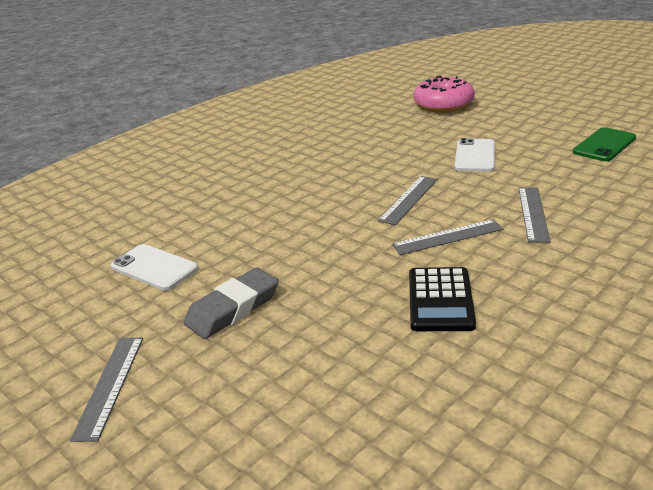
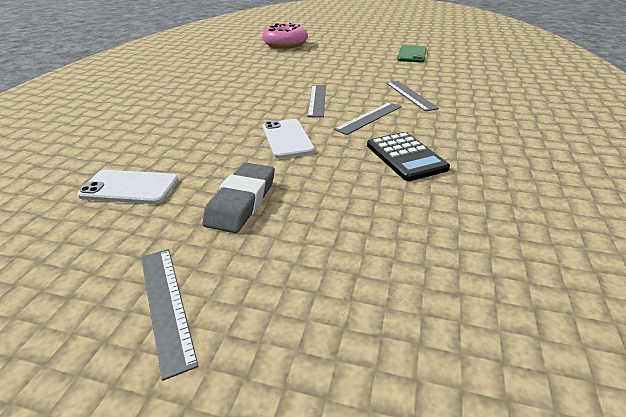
camera: 30 degrees left, 5 degrees up
(475, 156) = (337, 69): white phone -> white phone (287, 139)

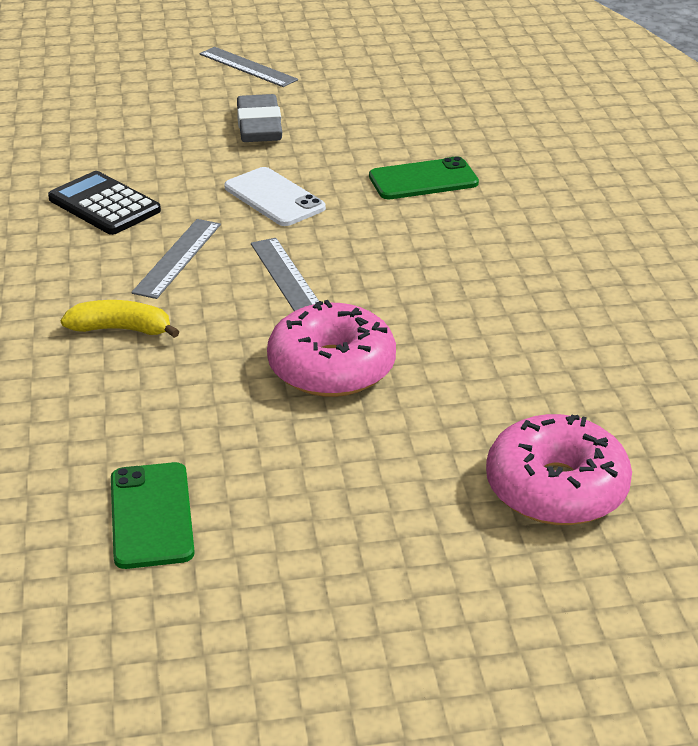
camera: 155 degrees right, 0 degrees up
(130, 187) = (386, 114): white phone -> none
(186, 131) = (423, 180): none -> green phone
(326, 72) = (331, 368): none -> pink donut
(410, 95) = (121, 329): grey ruler -> yellow banana

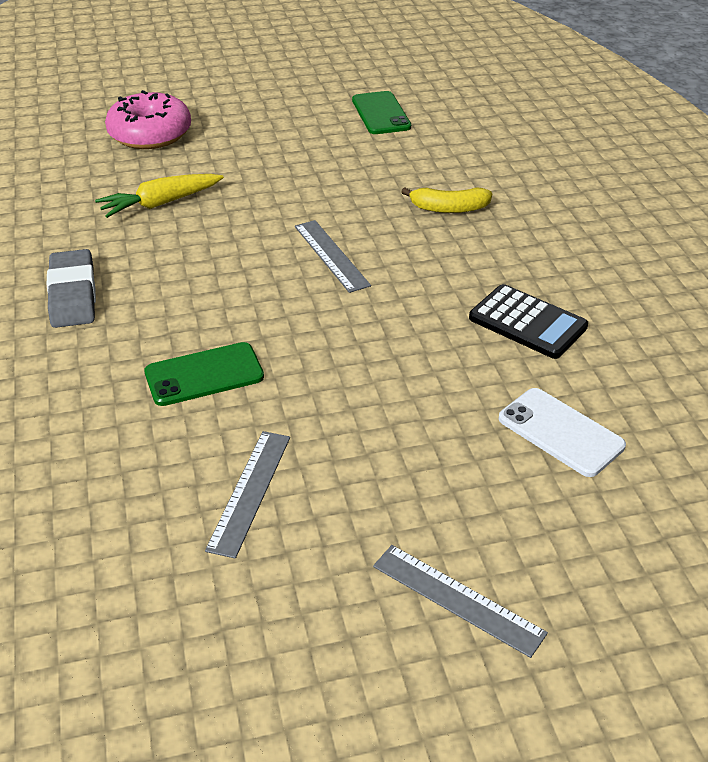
camera: 175 degrees right, 5 degrees up
(177, 258) = (431, 269): grey ruler -> grey ruler (249, 491)
(259, 126) = (404, 456): grey eraser -> grey eraser (72, 294)
(274, 198) = (361, 341): white phone -> white phone (560, 432)
(331, 368) = (287, 190): pink donut -> none
(506, 356) = (160, 203): none -> yellow carrot

